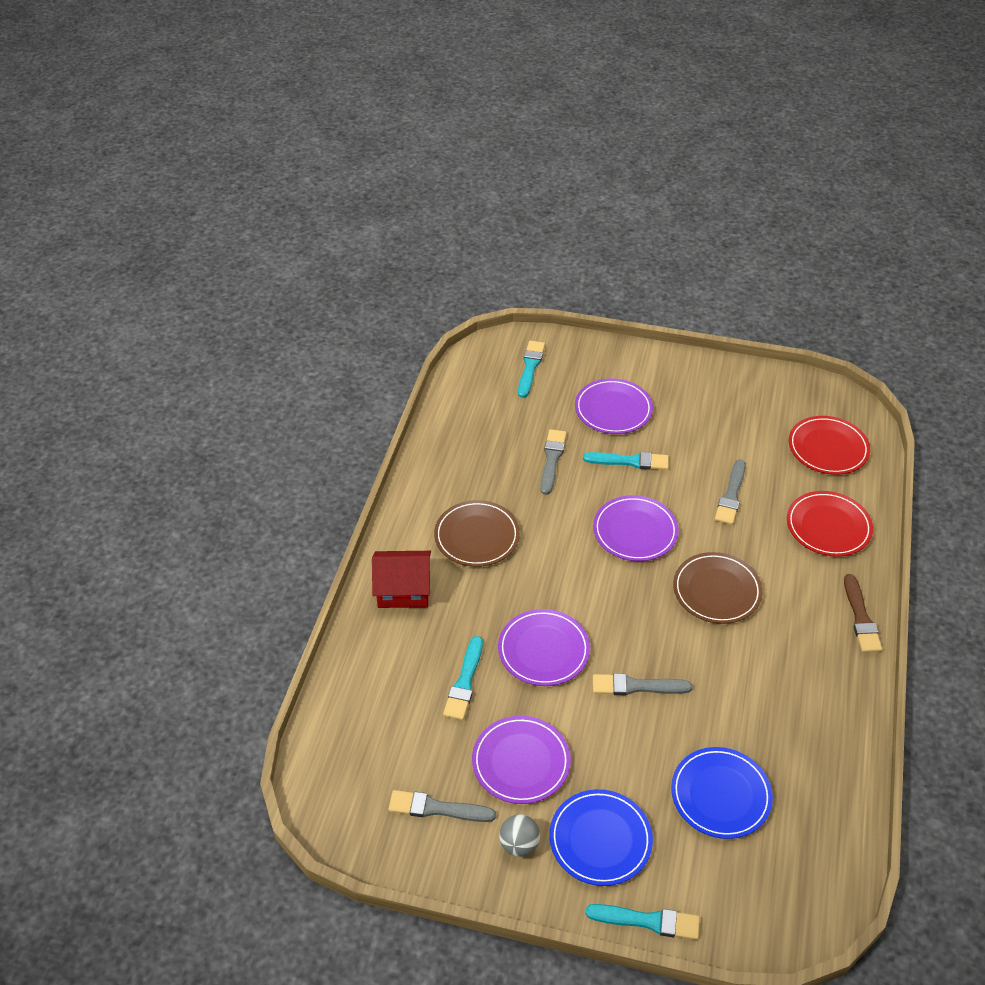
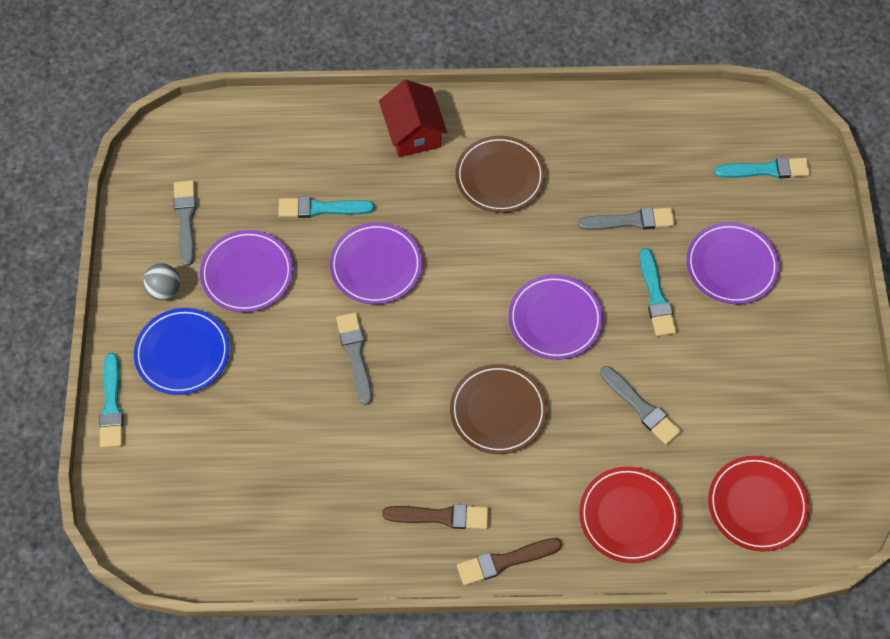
camera: 75 degrees right, 15 degrees up
(720, 795) = (250, 448): blue plate -> none
(731, 495) = (641, 407): grey brush -> grey brush turned 135 degrees counterclockwise
(813, 654) = (441, 516): none -> brown brush

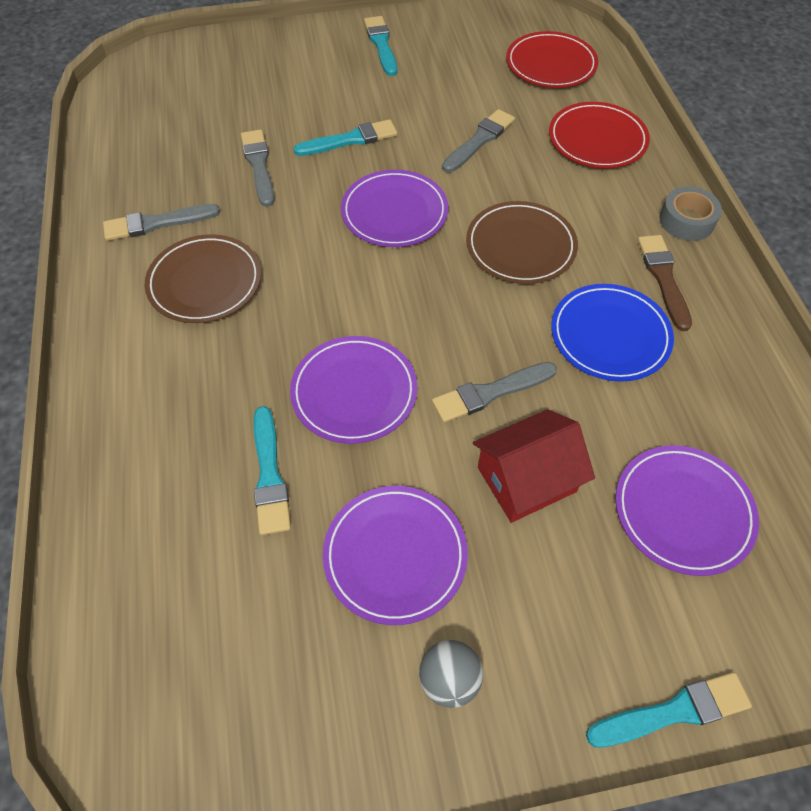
camera: 100 degrees left, 5 degrees down
(182, 353) = (551, 619): blue plate -> blue plate (610, 335)
(185, 219) = (309, 679): grey brush -> grey brush (157, 223)
(413, 132) = (134, 383): red house -> red house (526, 479)
(505, 561) = (686, 221): brown brush -> grey tape
(731, 265) = (304, 92): purple plate -> purple plate (683, 511)
(766, 170) = (188, 76): turquoise brush -> turquoise brush (381, 44)

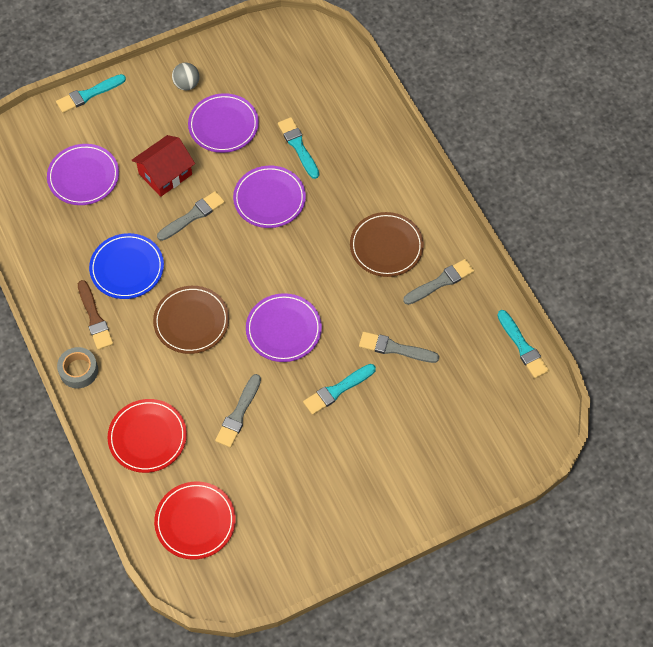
camera: 165 degrees right, 5 degrees up
(259, 165) = (395, 348): grey brush -> grey brush turned 135 degrees clockwise
(381, 44) = (349, 511): turquoise brush -> turquoise brush (522, 347)

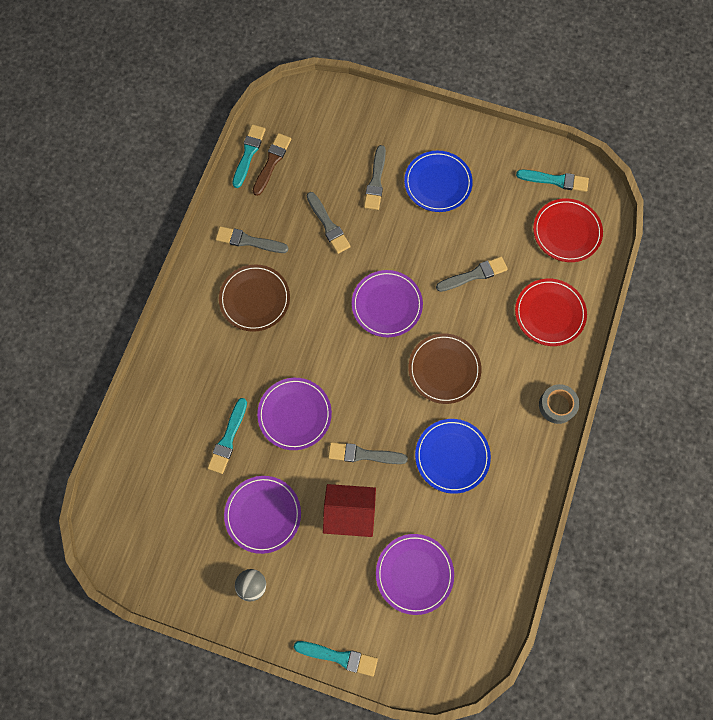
camera: 135 degrees left, 10 degrees up
(94, 318) = (511, 437): brown brush -> brown brush (272, 162)
(337, 390) = (394, 232): turquoise brush -> turquoise brush (555, 180)
(345, 464) = (437, 183): none -> blue plate
(397, 419) = (376, 181): none -> grey brush

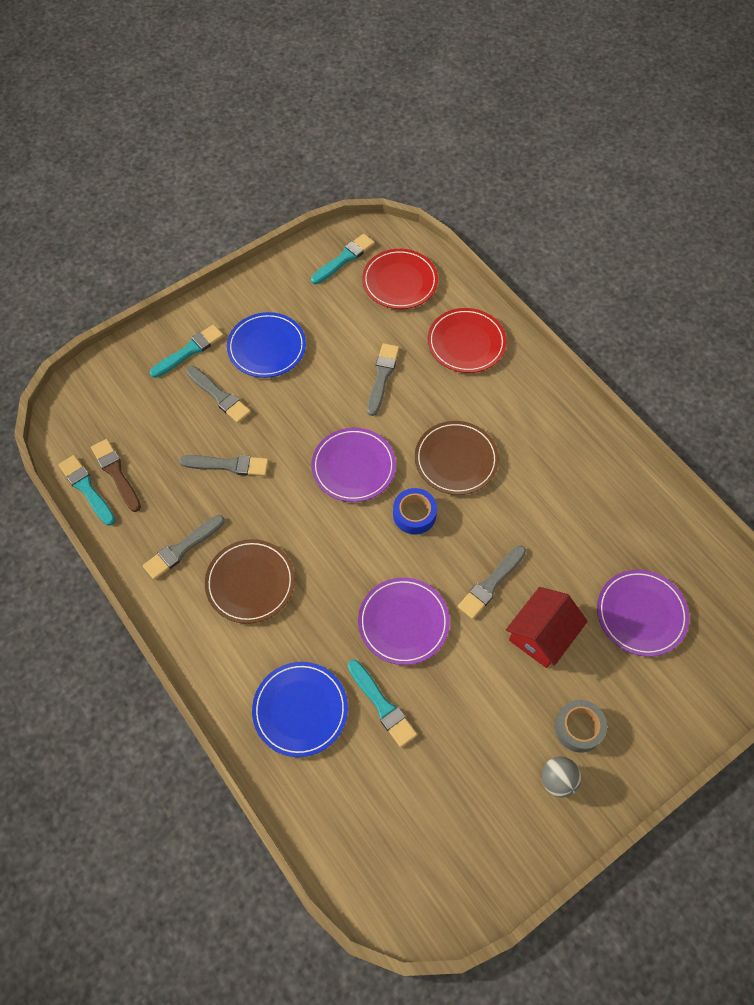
camera: 55 degrees left, 10 degrees down
(263, 514) = (488, 721): purple plate -> none
(339, 657) = (684, 738): turquoise brush -> turquoise brush (189, 351)
(379, 369) = (414, 514): none -> blue tape
(452, 456) = (546, 507): blue plate -> blue plate (300, 710)
(557, 405) = (557, 392): grey tape -> grey tape (578, 728)

